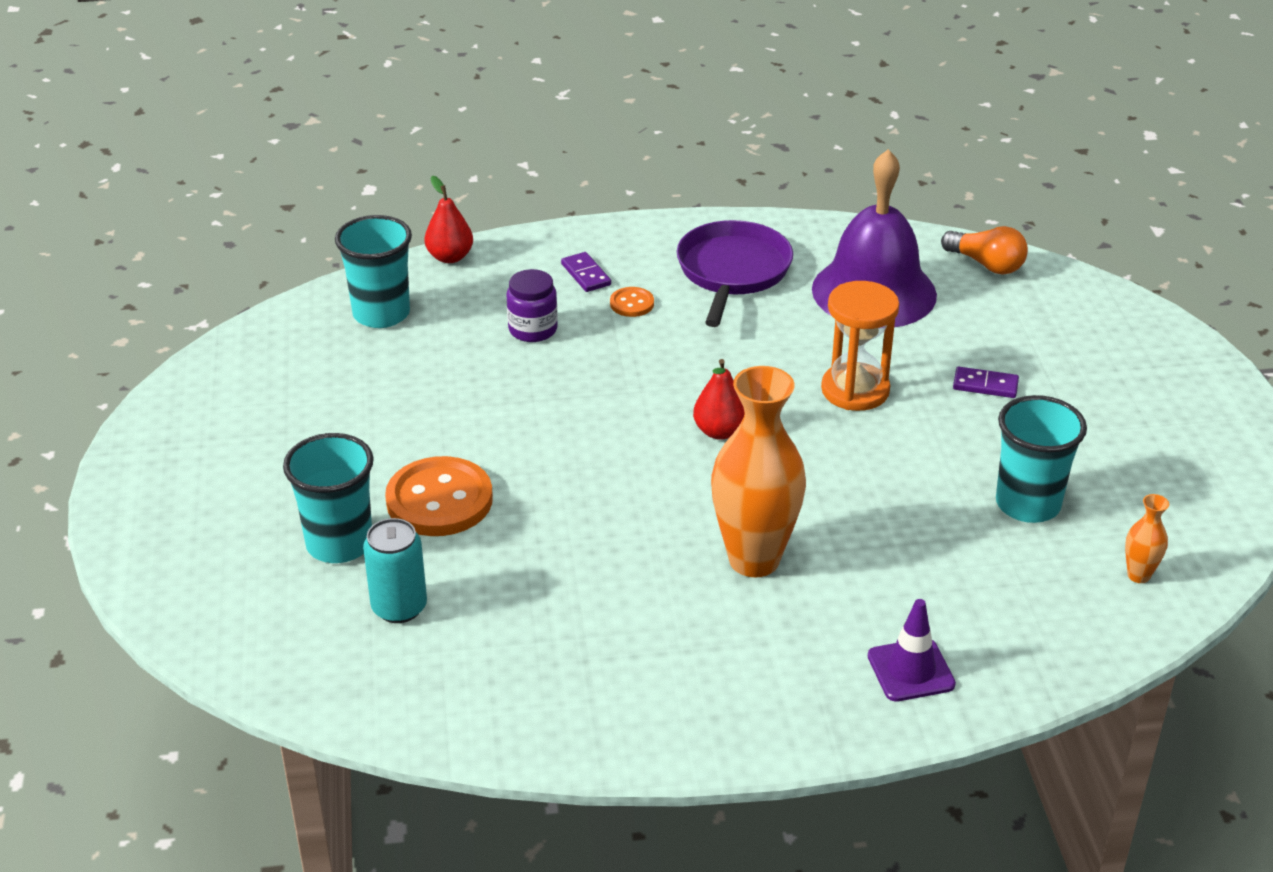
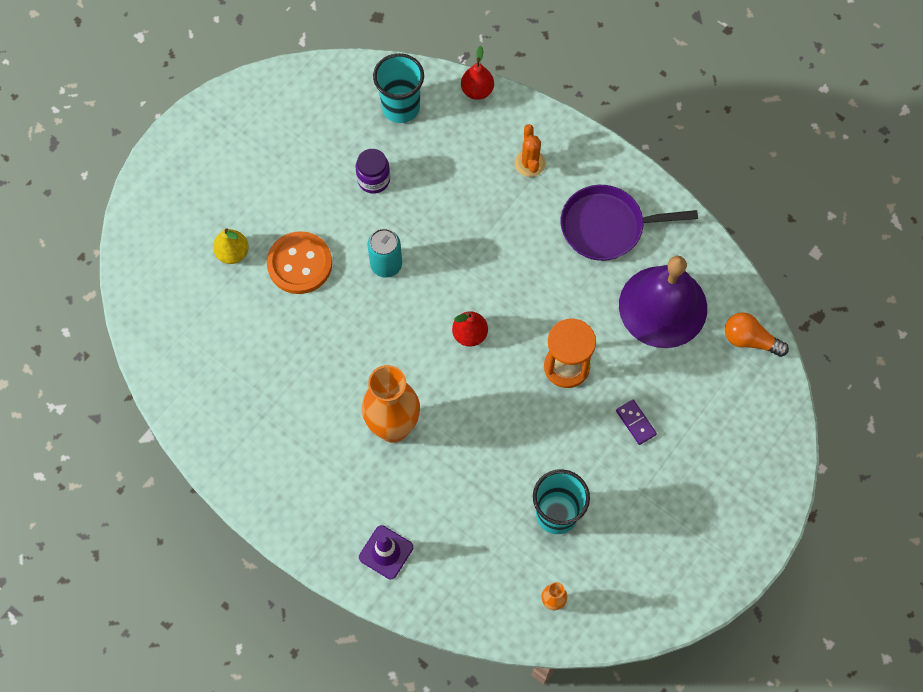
camera: 45 degrees right, 30 degrees up
(339, 544) = (233, 253): turquoise cup -> yellow pear
(399, 607) = (220, 315): turquoise can -> turquoise can (386, 265)
(533, 329) = (460, 183): purple jar -> purple jar (373, 180)
(585, 274) = (530, 163): purple domino -> orange cactus
(632, 304) = (528, 206): orange button -> none
(732, 272) = (607, 226): purple pan -> purple pan turned 150 degrees counterclockwise
(986, 264) = (750, 340): orange light bulb -> orange light bulb turned 120 degrees clockwise

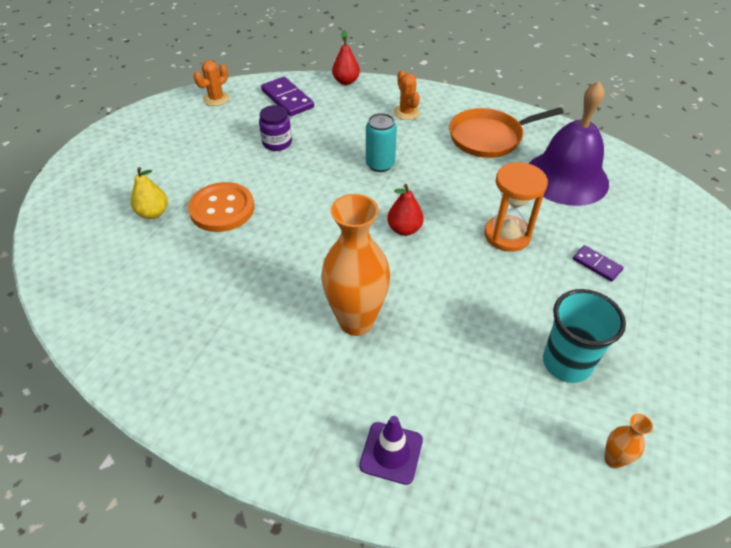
camera: 15 degrees left, 20 degrees down
(320, 88) = (216, 99): none -> orange cactus
(386, 265) = (306, 195): turquoise can -> turquoise can (380, 164)
(401, 107) = (287, 99): turquoise cup -> purple domino
(607, 226) = (489, 137): purple pan -> orange pan
(750, 340) = (654, 185): orange light bulb -> none

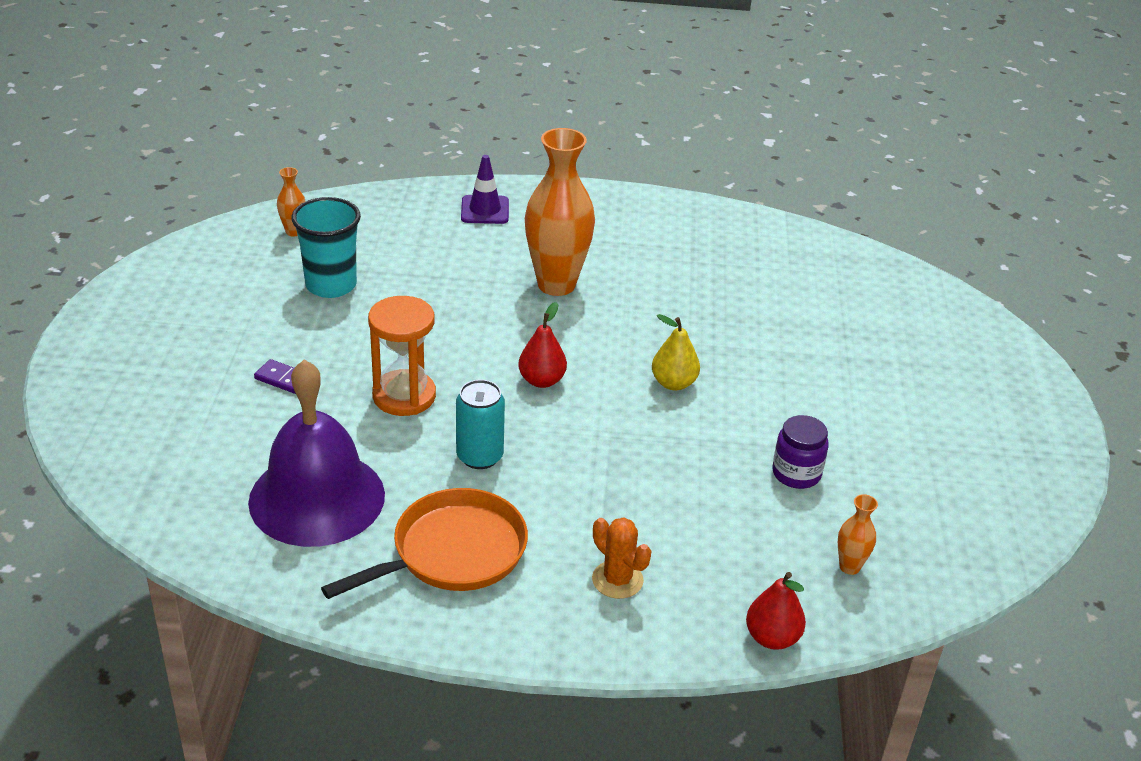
camera: 160 degrees right, 10 degrees down
(153, 213) = (868, 346): yellow pear -> yellow pear (673, 383)
(216, 99) = (971, 541): orange cactus -> none
(222, 209) = (789, 365): orange button -> none
(287, 99) = (849, 567): purple domino -> orange vase
(380, 164) = (616, 466): turquoise can -> turquoise can (479, 456)

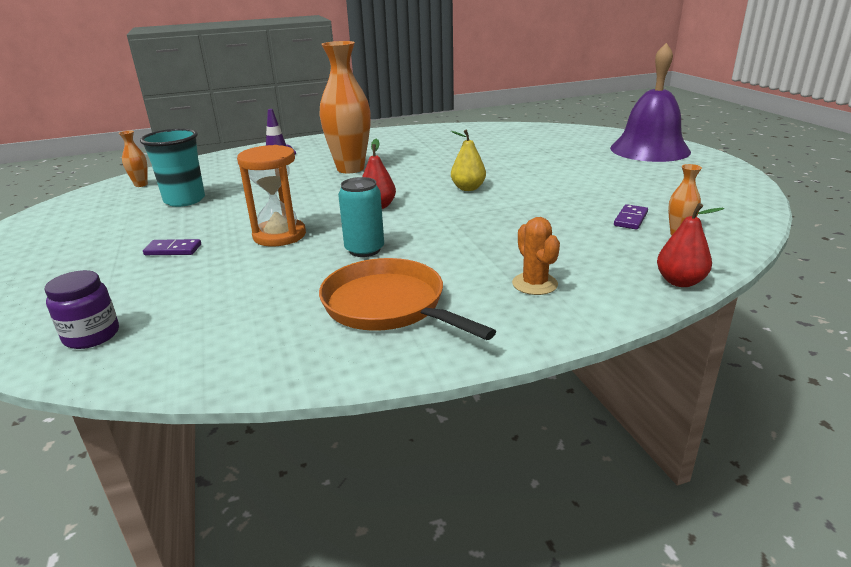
camera: 20 degrees left, 10 degrees down
(317, 497) = (241, 306): purple bell -> purple bell (649, 149)
(452, 552) = (388, 306): orange pan -> orange pan turned 75 degrees counterclockwise
(617, 580) = (534, 284): orange cactus -> orange cactus turned 45 degrees clockwise
(796, 473) = (590, 205): purple jar -> purple jar (92, 335)
(820, 519) = (630, 219): none -> purple domino

